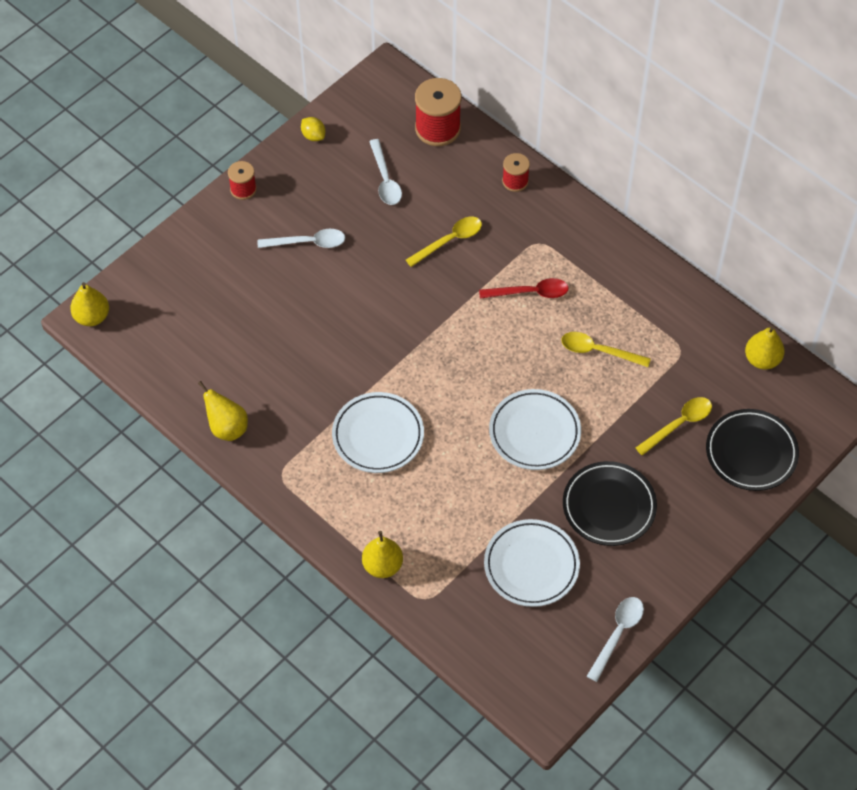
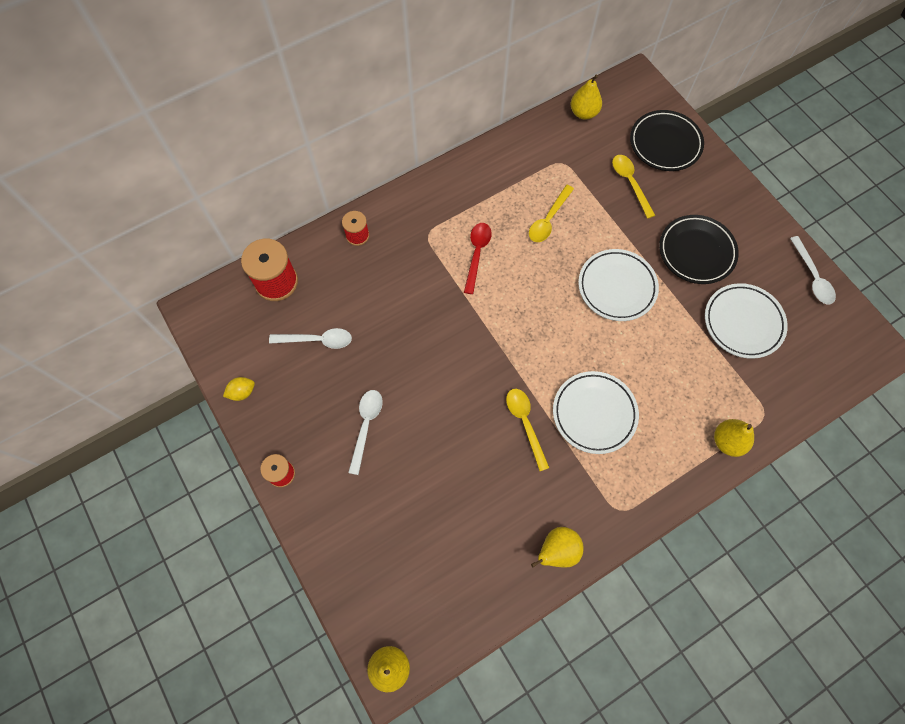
camera: 75 degrees left, 10 degrees up
(449, 241) = (403, 303): yellow spoon -> yellow spoon (525, 424)
(617, 634) = (812, 277): white spoon -> white spoon turned 150 degrees counterclockwise

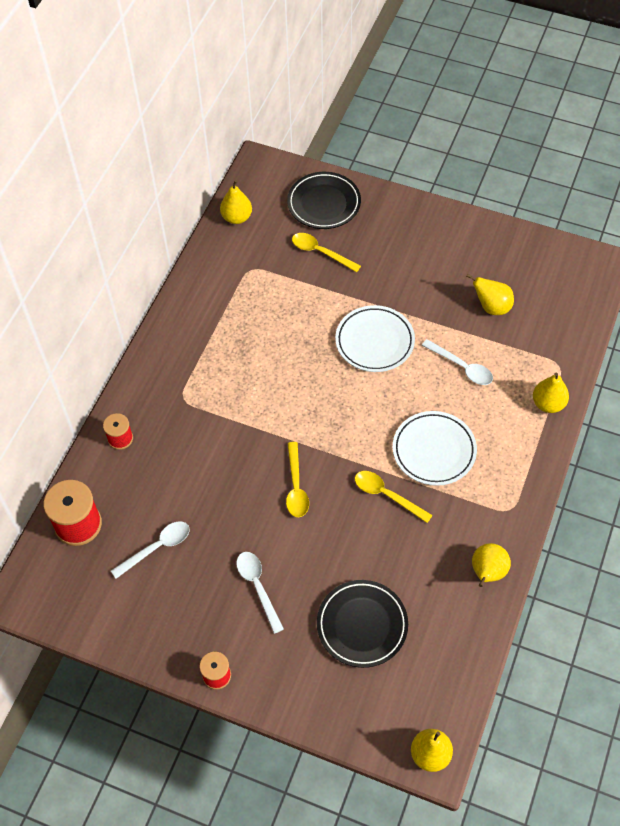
camera: 35 degrees left, 10 degrees down
(242, 392) = (125, 635): yellow lemon -> none
(477, 254) = (239, 388): red spoon -> none
(548, 219) = (276, 322): yellow spoon -> yellow spoon (296, 486)
(696, 252) = (415, 275): black plate -> black plate (362, 625)
(743, 322) = (491, 307): white plate -> yellow pear
(812, 277) = (515, 240): white spoon -> white spoon (462, 367)

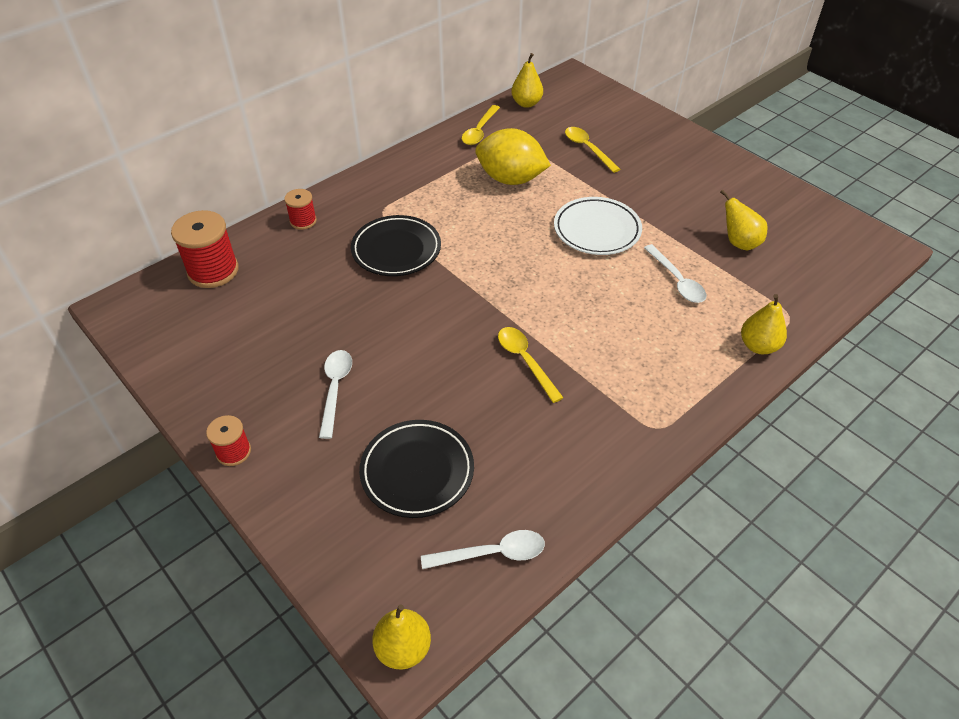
camera: 25 degrees right, 10 degrees down
(157, 548) = (266, 316): white spoon -> white spoon (492, 553)
(273, 315) = (510, 179): none -> yellow lemon
(296, 486) = (436, 318): yellow spoon -> yellow spoon (479, 131)
(324, 203) = (614, 117): black plate -> black plate (396, 250)
(434, 450) = (602, 341): white plate -> none
(487, 573) = (593, 480): yellow pear -> none

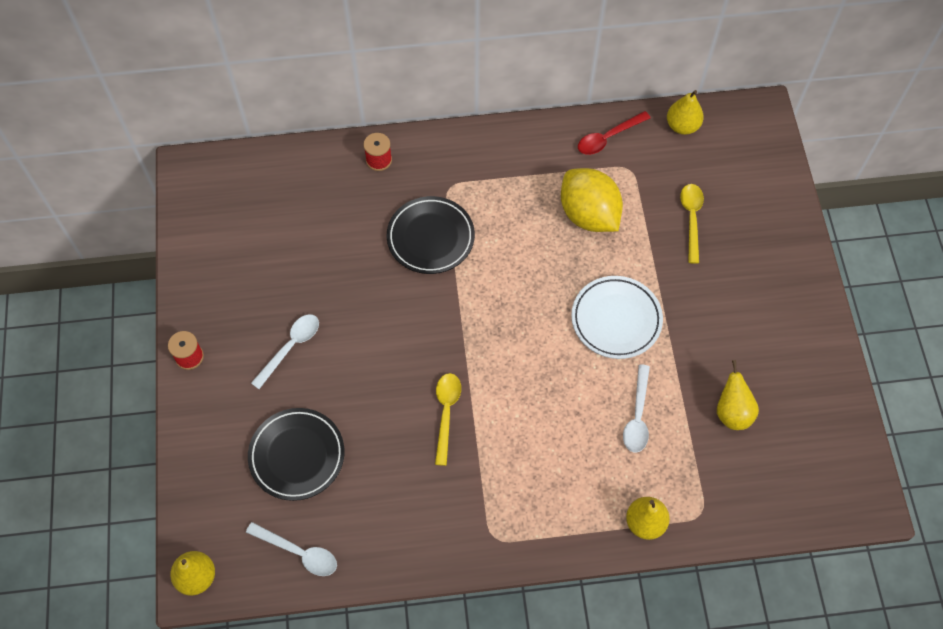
camera: 35 degrees right, 15 degrees up
(213, 271) = (277, 174): red spool -> none
(479, 131) = (608, 138): yellow spoon -> red spoon

